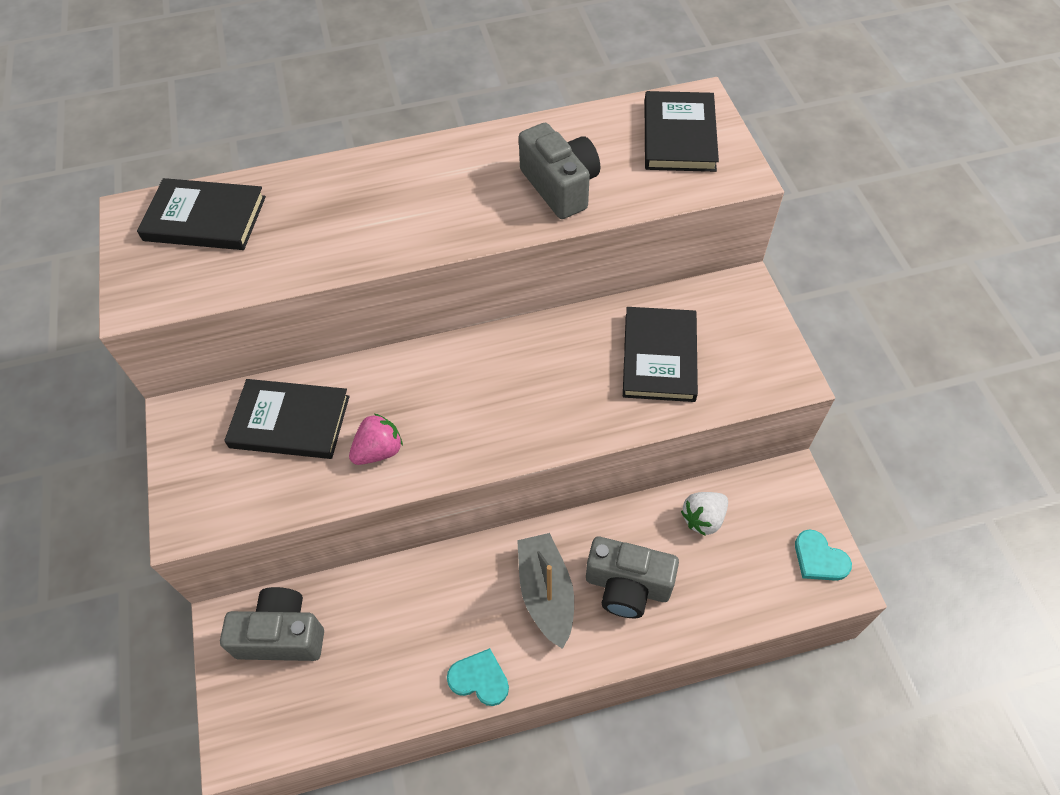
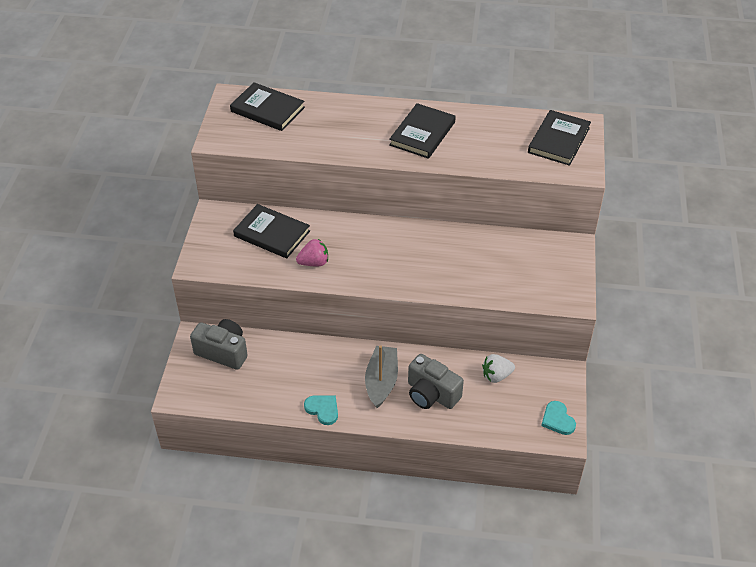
camera: 20 degrees right, 10 degrees down
(560, 186) = (472, 148): grey camera -> none
(659, 357) = (500, 265): black book -> black book (422, 133)

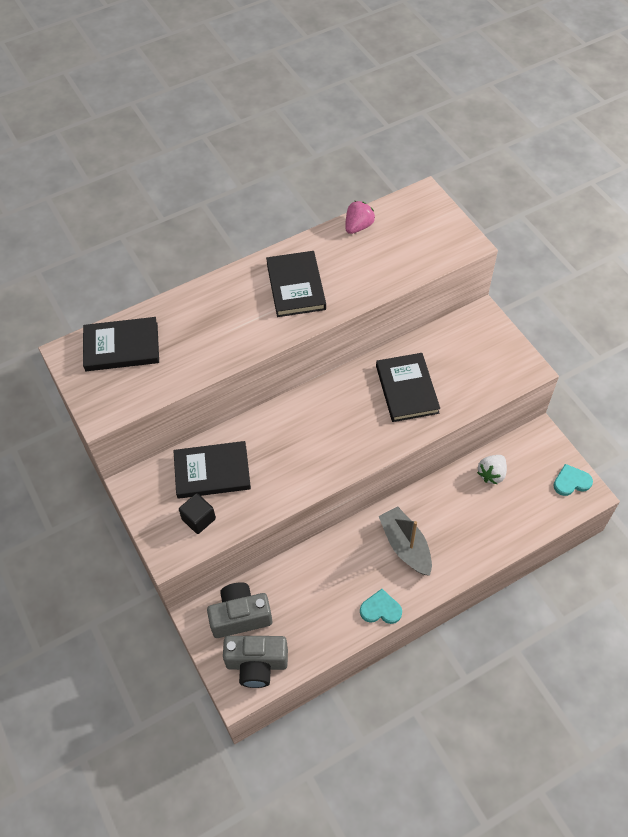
camera: 35 degrees left, 10 degrees up
(235, 256) = (199, 519): none -> black cube
(314, 262) = (279, 476): pink strawberry -> pink strawberry (358, 226)
(431, 394) = (456, 528): grey camera -> grey camera (256, 664)
(557, 419) = (571, 482): turquoise heart -> turquoise heart turned 135 degrees clockwise
(558, 140) = (419, 224): black book -> black book (406, 389)

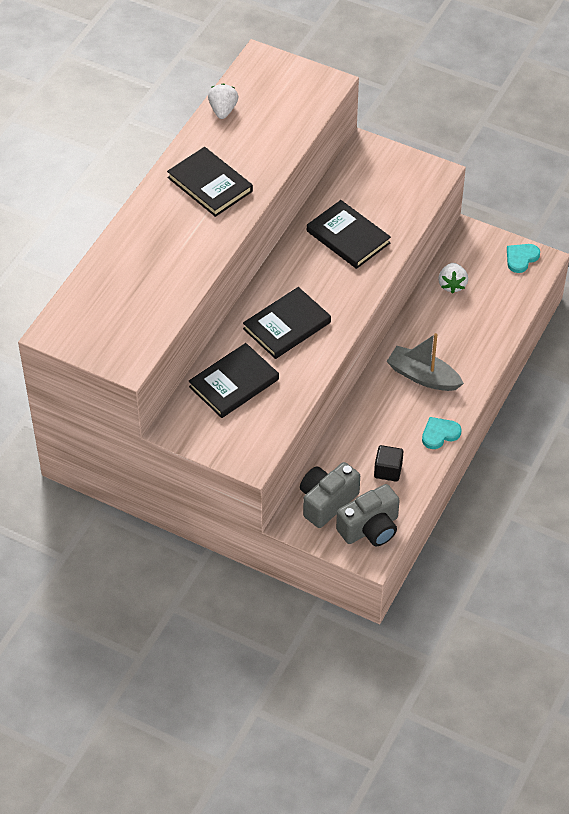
camera: 35 degrees left, 5 degrees down
(122, 347) = (97, 305): black book -> black book (287, 326)
(199, 519) = (254, 424): black cube -> black cube (388, 470)
(358, 226) = (223, 110): pink strawberry -> white strawberry

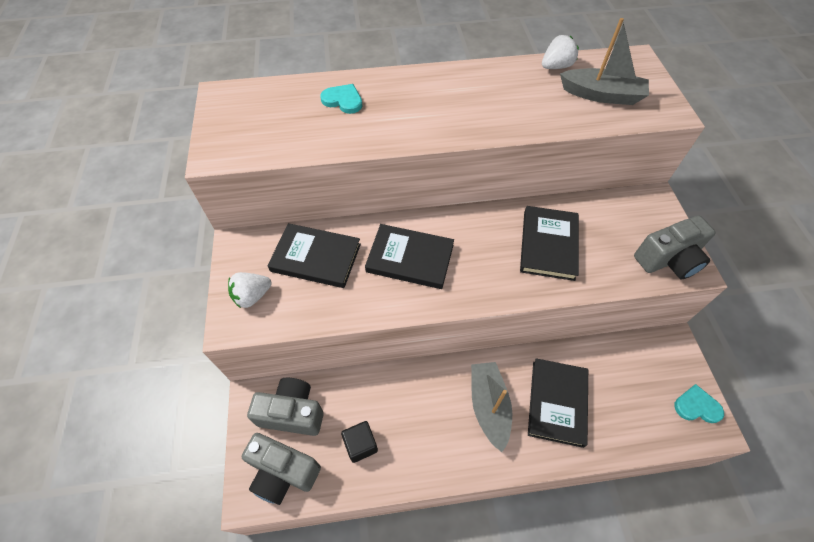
camera: 55 degrees right, 5 degrees up
(210, 184) = (468, 100): black book -> black book (557, 403)
(278, 107) = (601, 95): none -> grey boat
(419, 180) = (668, 260): none -> grey camera
(439, 434) = (435, 466): turquoise heart -> turquoise heart (343, 100)
(452, 285) = (608, 365): white strawberry -> white strawberry (252, 296)

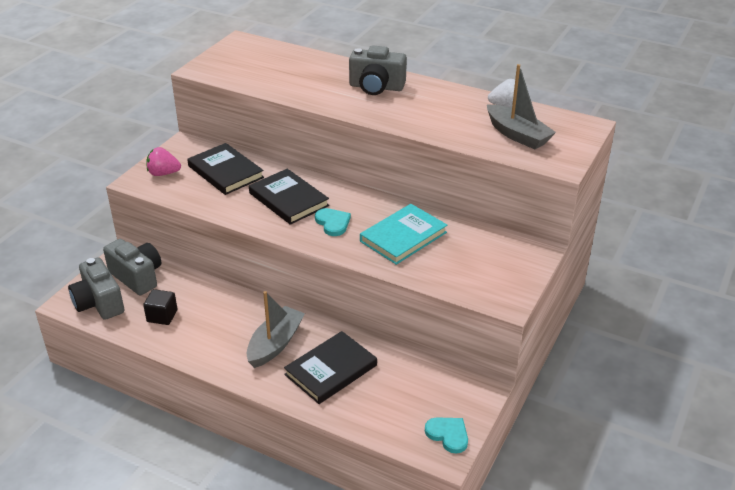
camera: 35 degrees right, 20 degrees down
(252, 296) = (163, 173): white strawberry -> pink strawberry
(343, 100) = (315, 70): turquoise heart -> turquoise heart (333, 223)
(548, 245) = (403, 237): black book -> turquoise book
(668, 260) = (493, 288): grey camera -> grey camera (376, 87)

